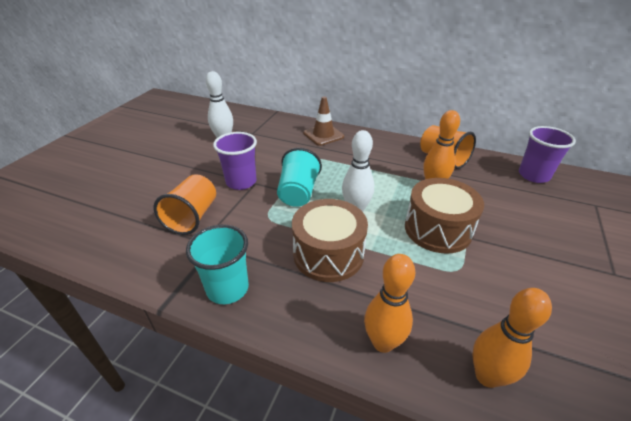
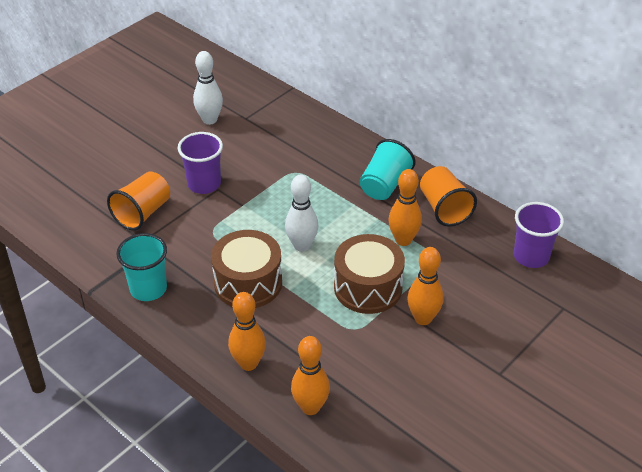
camera: 20 degrees right, 5 degrees up
(298, 193) = (255, 212): turquoise cup -> turquoise cup (384, 185)
(323, 135) = (327, 140): brown traffic cone -> none
(505, 243) = (423, 318): none -> orange bowling pin

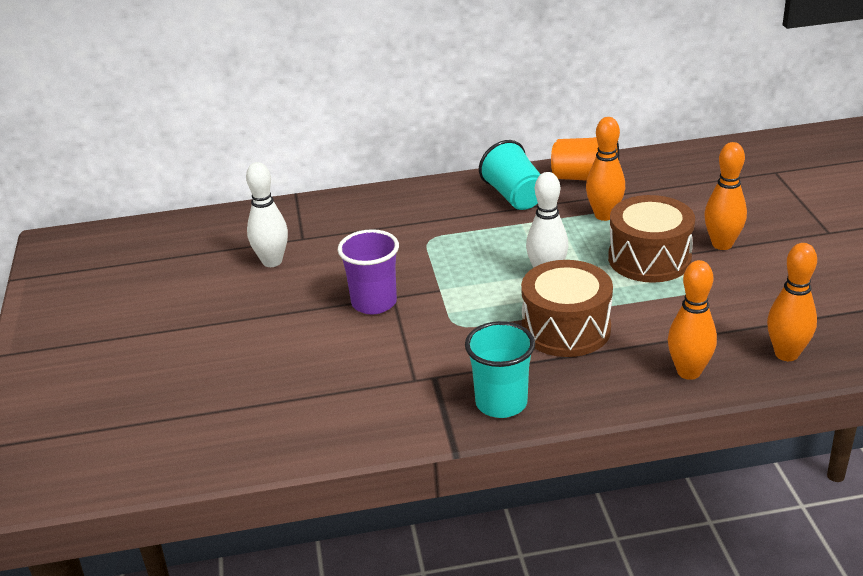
camera: 50 degrees left, 10 degrees down
(142, 213) = (368, 363): orange cup -> none
(531, 256) = (696, 162): purple cup -> none

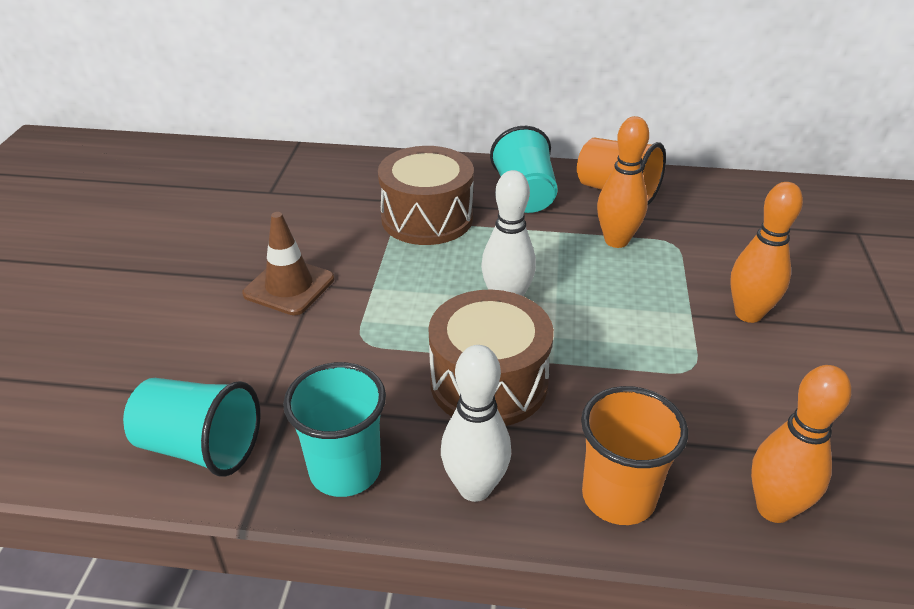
camera: 15 degrees right, 5 degrees up
(272, 262) = (220, 211): white bowling pin -> white bowling pin (475, 488)
(374, 303) = (289, 286): purple cup -> brown traffic cone
(389, 416) = (200, 447): none -> turquoise cup
(649, 259) = (644, 311): brown drum -> brown drum (427, 218)
(689, 372) = (618, 497): orange bowling pin -> orange cup

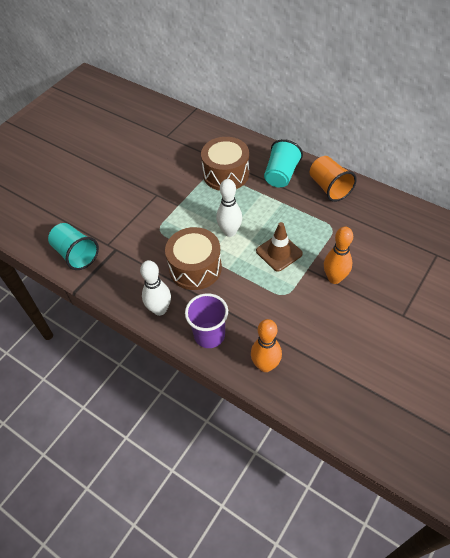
camera: 30 degrees right, 15 degrees up
(289, 286) = (145, 192): brown traffic cone -> brown traffic cone (279, 252)
(345, 470) = (119, 284): turquoise cup -> none
(616, 241) = (305, 217): orange bowling pin -> none
(618, 497) = (209, 335): orange cup -> purple cup

